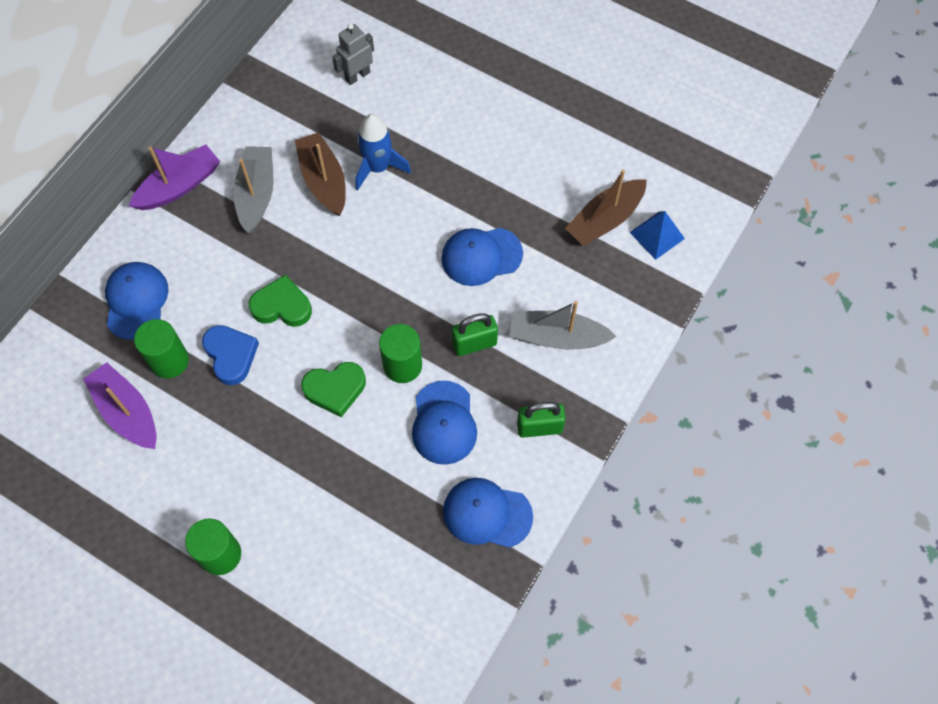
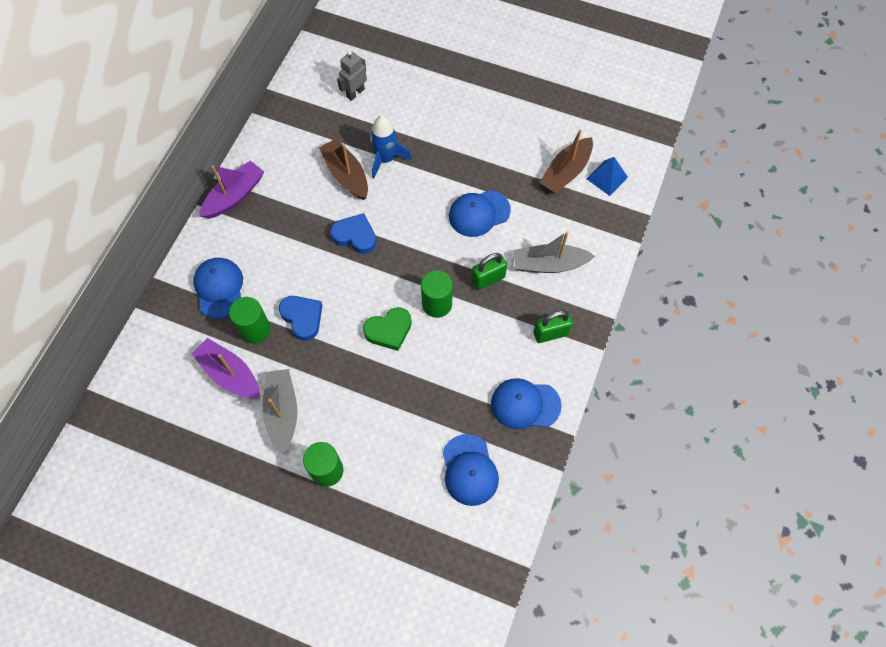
camera: 10 degrees left, 0 degrees up
(256, 194) = (296, 193): grey boat -> grey boat (282, 412)
(282, 306) = (334, 274): green heart -> none
(318, 261) = (355, 236): none -> blue heart
(444, 423) = (477, 342): blue cap -> blue cap (469, 470)

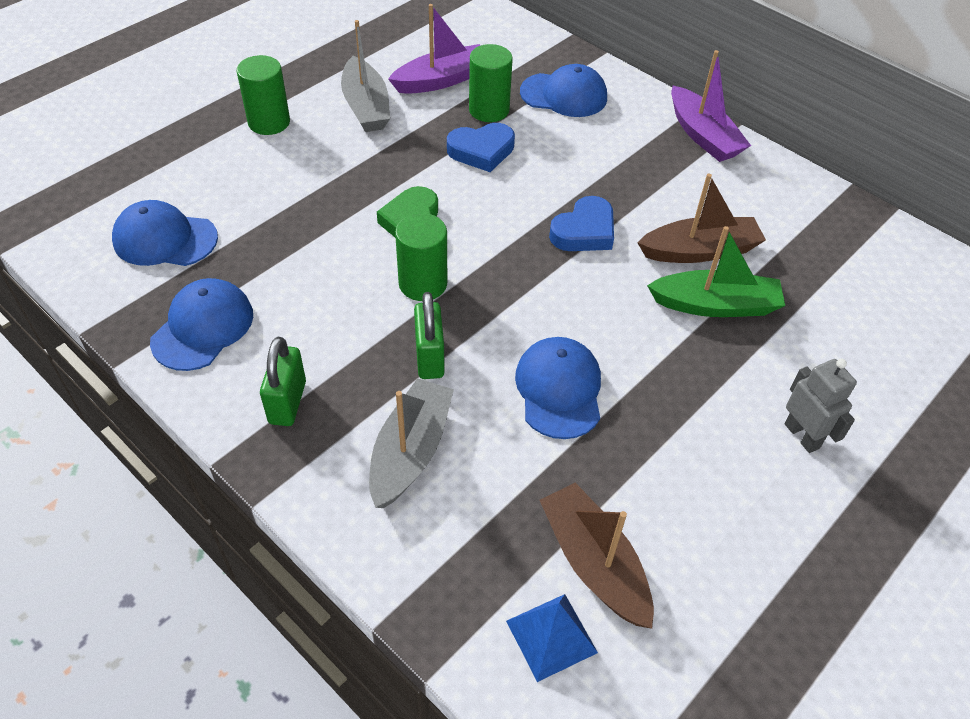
camera: 110 degrees right, 15 degrees down
(282, 412) = (366, 106): grey boat -> grey boat turned 60 degrees clockwise
(355, 93) = (870, 306): grey robot -> grey robot (802, 435)
(386, 159) = (715, 305): blue rocket -> green boat

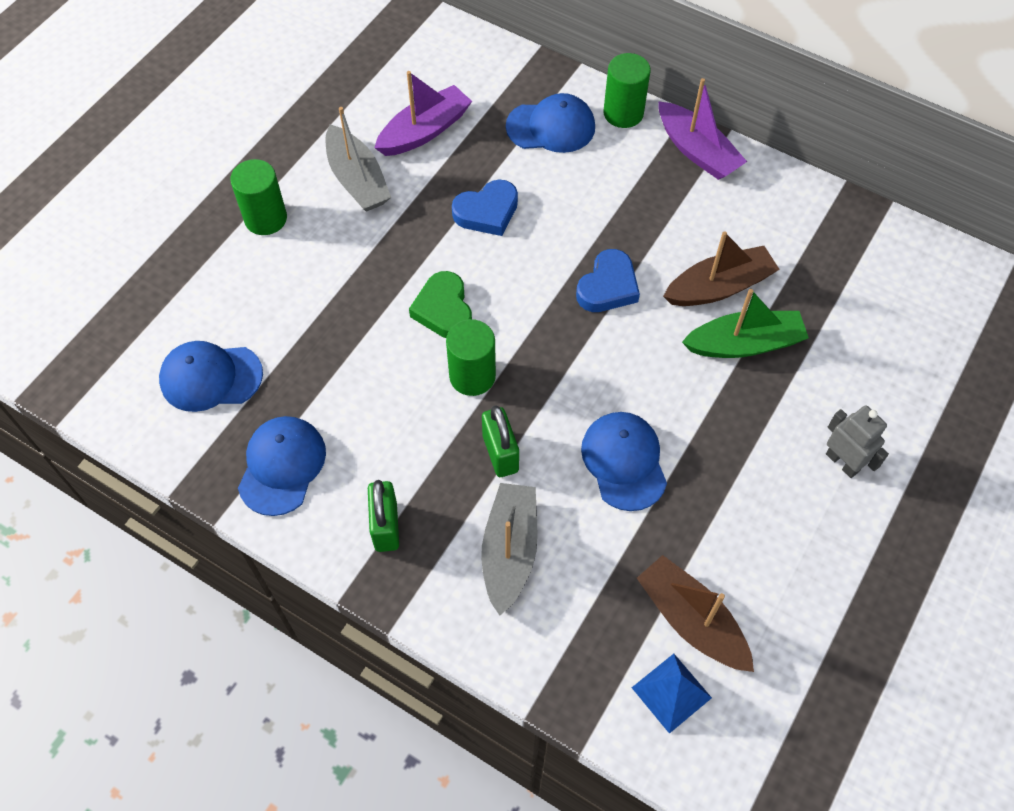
camera: 10 degrees left, 10 degrees up
(489, 110) = (481, 160): green cylinder -> green cylinder (623, 113)

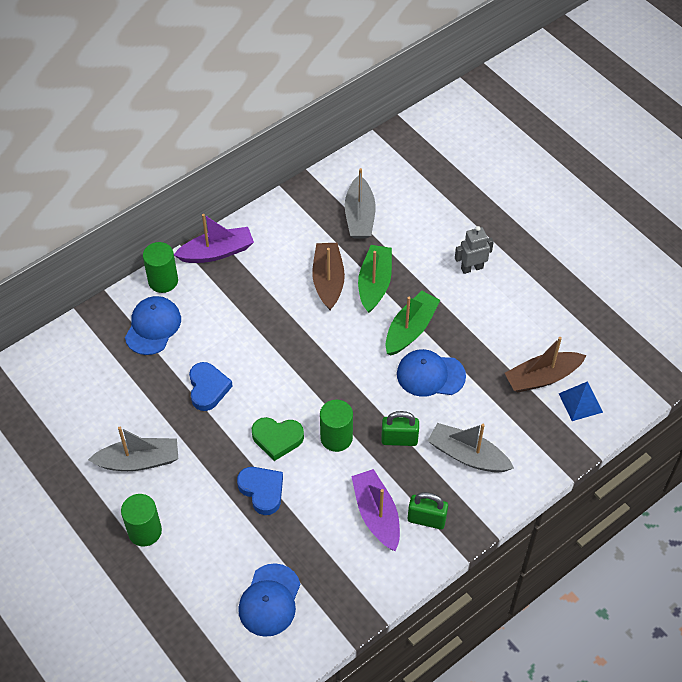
camera: 70 degrees left, 5 degrees down
(282, 466) = (359, 570): blue cap -> none
(424, 131) = (115, 405): purple boat -> purple boat (376, 514)
(608, 286) = (301, 339): blue heart -> blue heart (262, 491)
(690, 412) = (410, 329): none -> green boat
(850, 289) = (360, 216): none -> grey boat

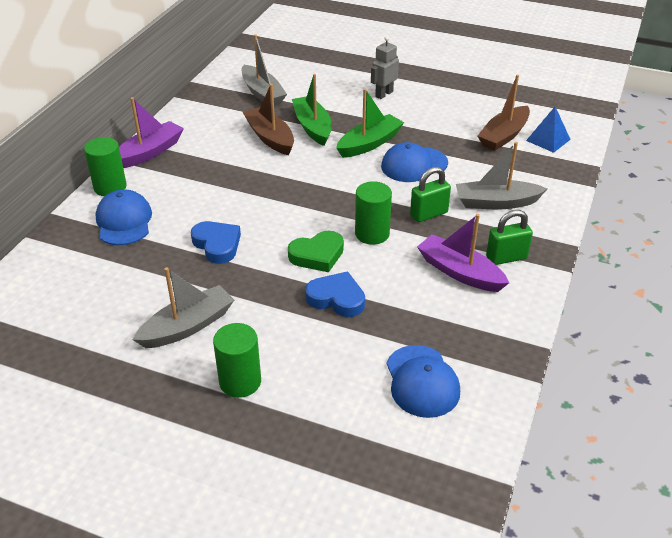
camera: 30 degrees left, 15 degrees down
(410, 329) = (369, 143): green boat -> green boat turned 45 degrees clockwise

